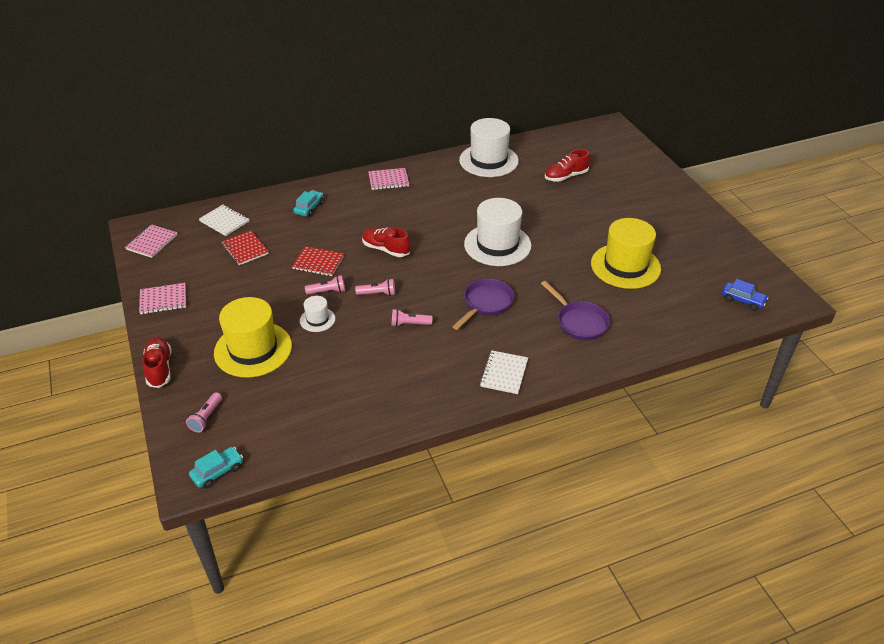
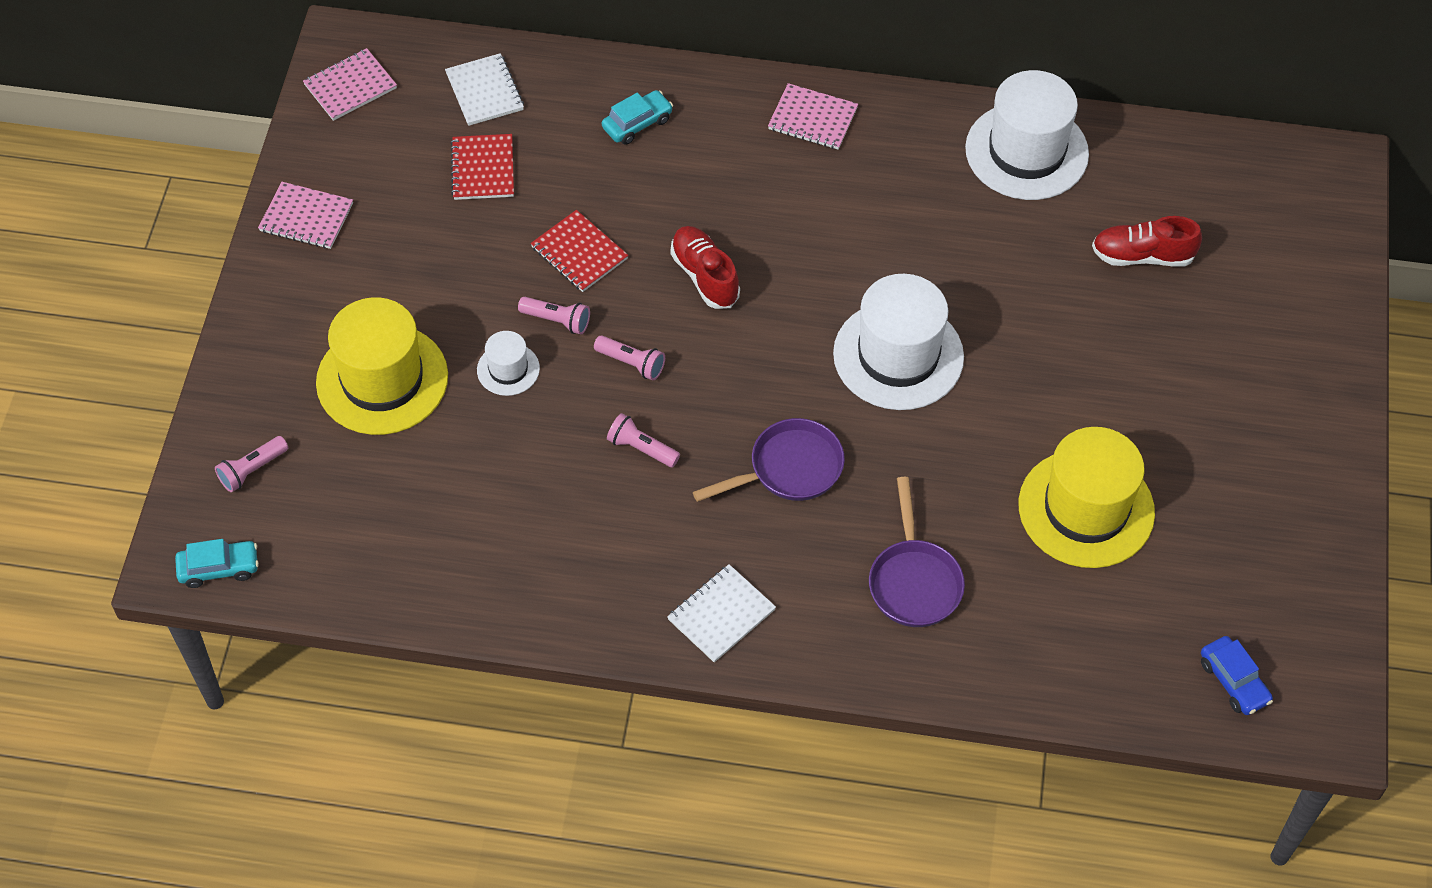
camera: 30 degrees right, 15 degrees up
(159, 369) = (235, 349): red shoe -> none

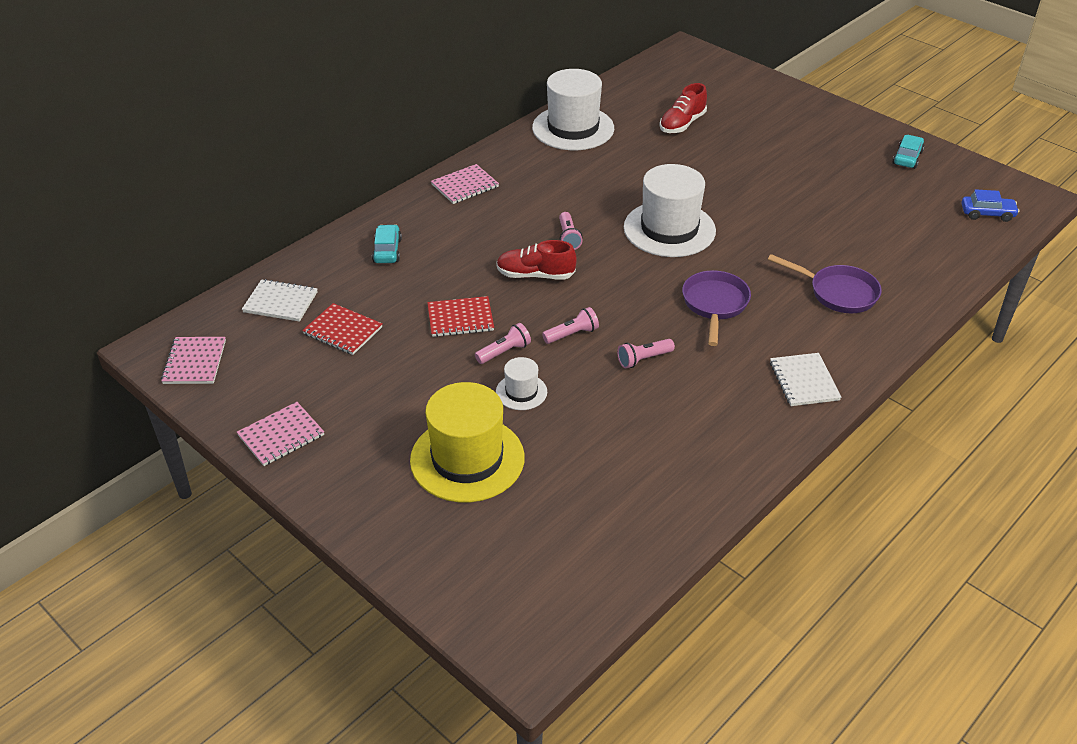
camera: 55 degrees left, 15 degrees down
(219, 568) = (555, 634): turquoise car -> turquoise car (907, 158)
(252, 470) = (479, 570): pink flashlight -> pink flashlight (568, 238)
(1086, 508) = (835, 212): yellow hat -> none

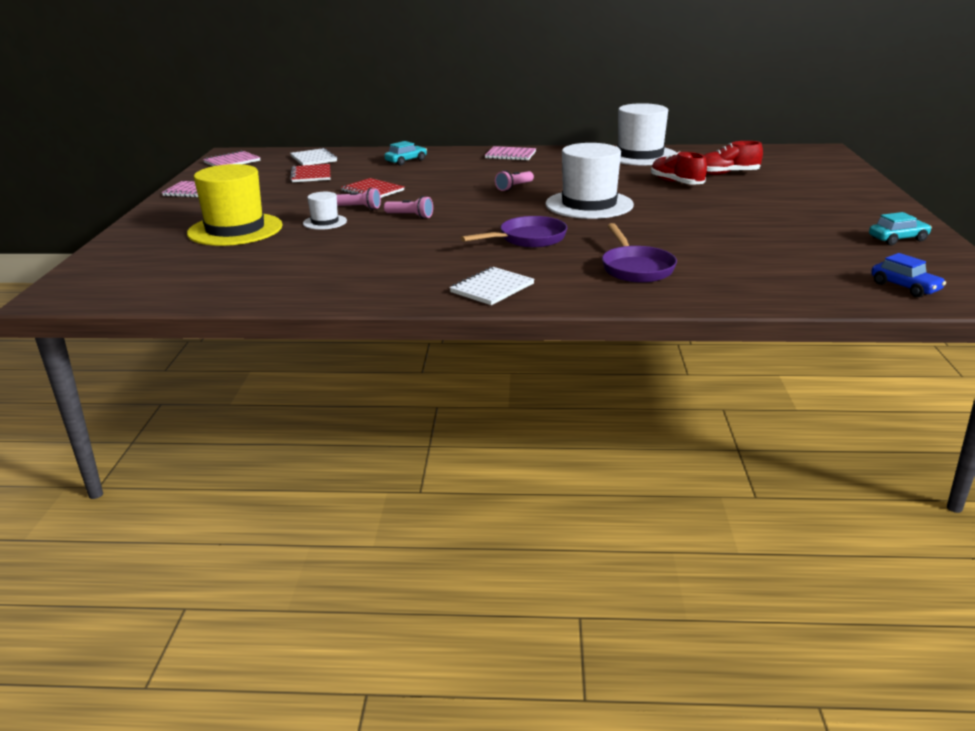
camera: 50 degrees right, 15 degrees down
(535, 275) = (455, 192): red shoe -> red shoe (676, 183)
(643, 359) = (420, 239): pink flashlight -> none

